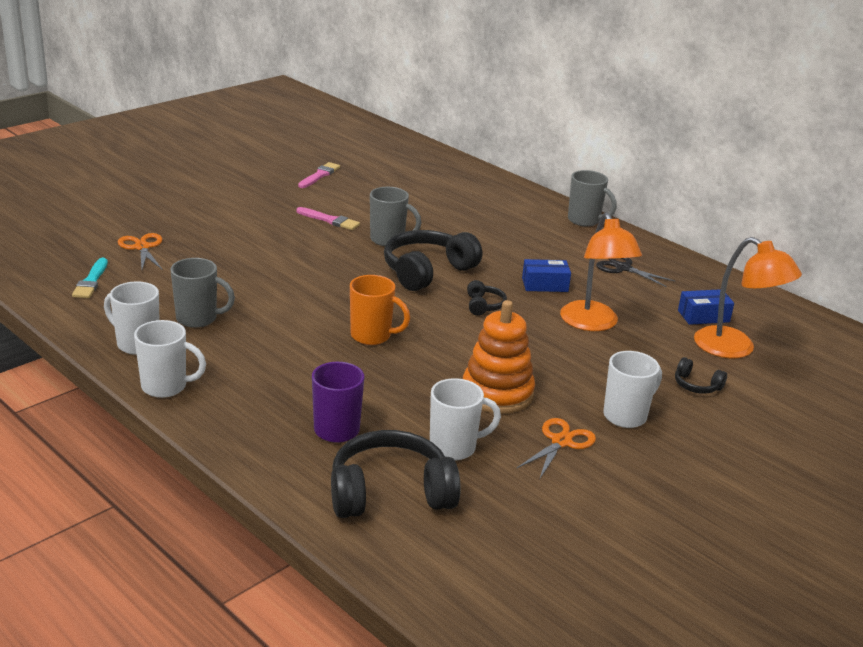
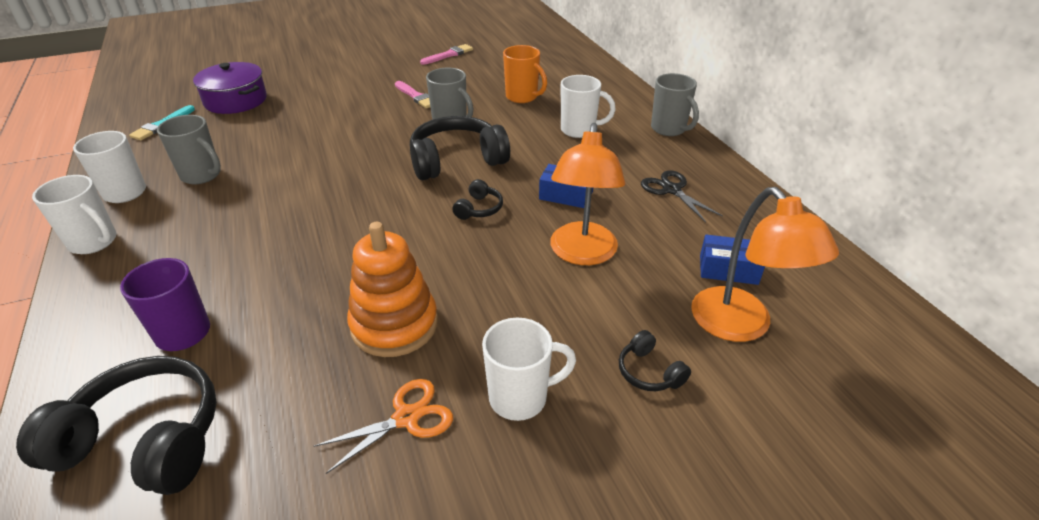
camera: 25 degrees right, 10 degrees up
(142, 247) = (236, 100): orange scissors -> purple pot
(372, 336) = (334, 224): orange mug -> orange mug (522, 97)
(454, 448) = (277, 392): white mug -> white mug (579, 130)

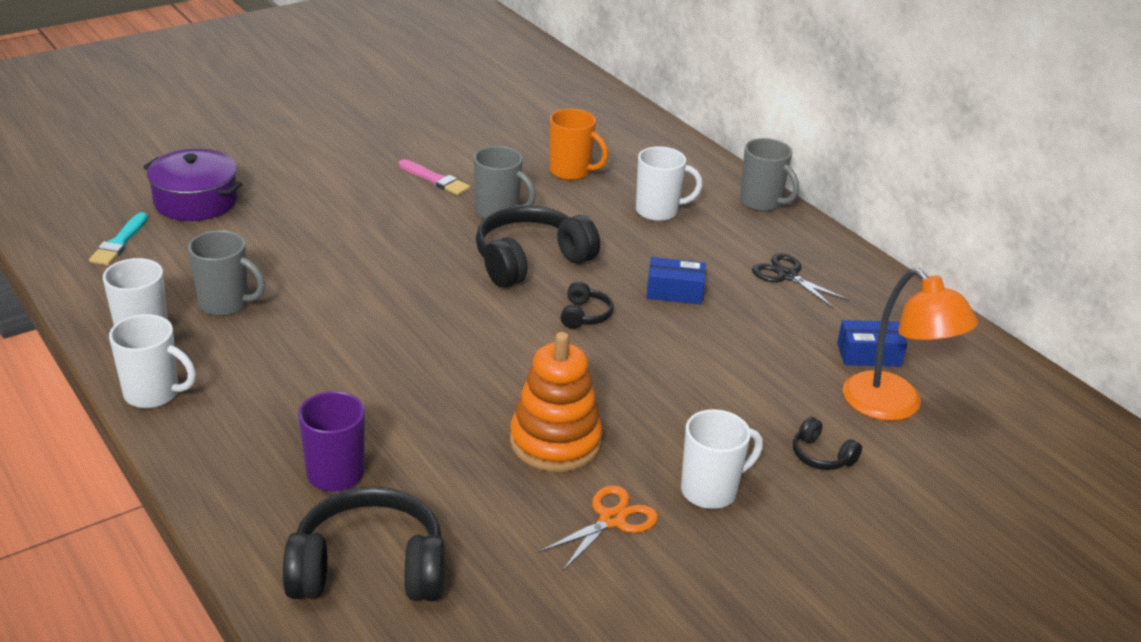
camera: 15 degrees left, 5 degrees down
(448, 55) = (446, 116): pink brush -> none
(582, 254) = (717, 353): orange lamp -> none

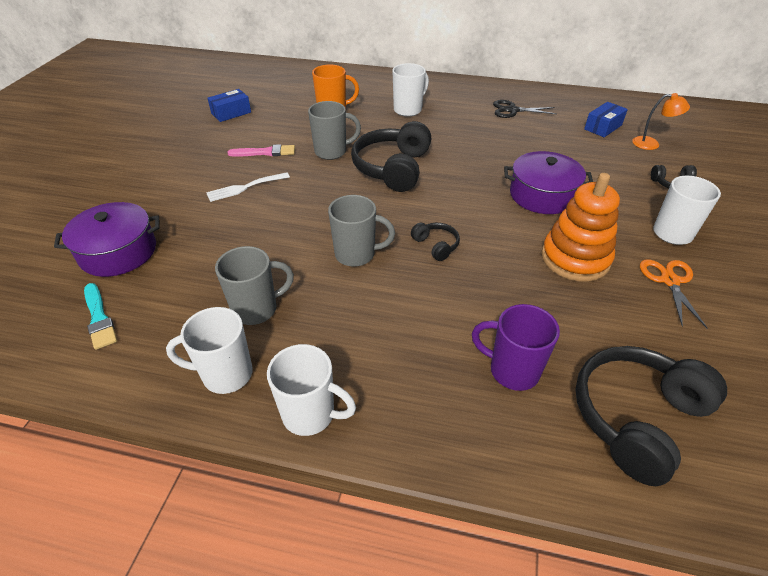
camera: 40 degrees left, 10 degrees up
(153, 394) = (310, 414): white mug -> white mug turned 45 degrees clockwise
(366, 203) = (245, 188): none -> white fork
(584, 315) = (467, 181): black headphones -> black headphones (436, 245)
(638, 373) = (542, 195): none -> purple pot
(674, 292) = (484, 144): blue box -> blue box (231, 113)
(761, 203) = (444, 83): grey mug -> grey mug (356, 255)
(894, 406) = (651, 144): orange lamp -> orange lamp, size x0.55

